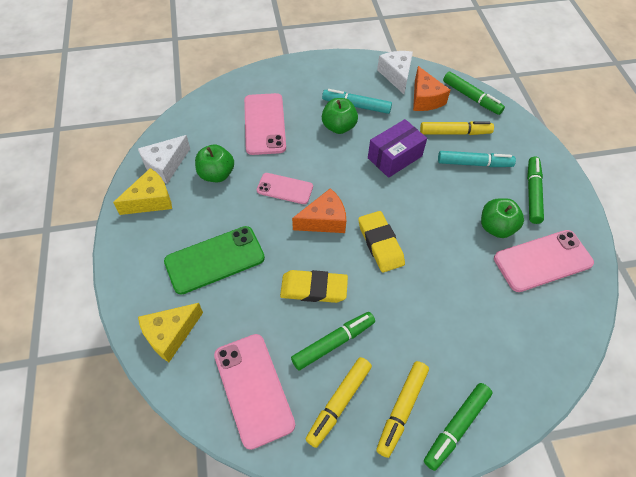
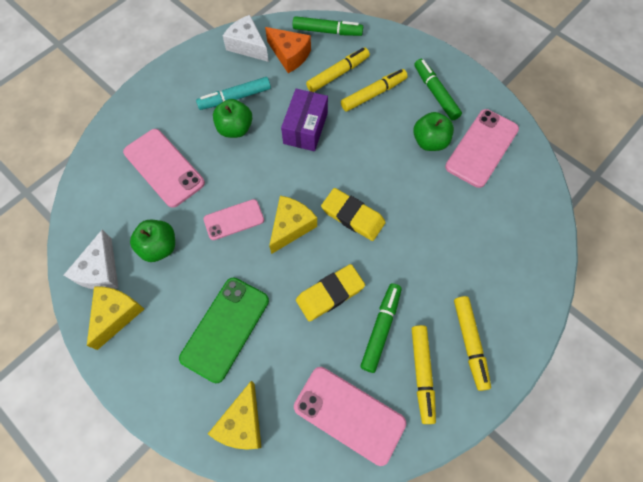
camera: 35 degrees left, 10 degrees up
(324, 220) = (291, 227): orange cheese -> yellow cheese
(456, 427) = (515, 327): green marker -> none
(474, 163) = (373, 94): turquoise marker -> yellow marker

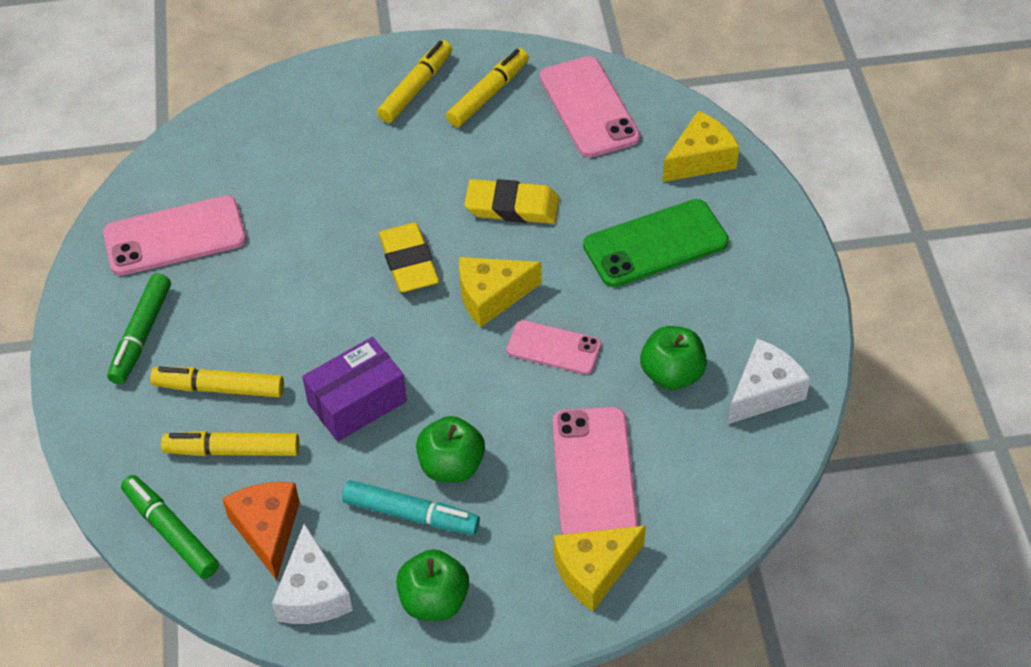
camera: 140 degrees left, 15 degrees down
(116, 315) = (773, 331): yellow cheese -> yellow cheese (594, 571)
(381, 328) = (490, 148): green marker -> none
(430, 141) = (224, 283): green apple -> green apple (434, 600)

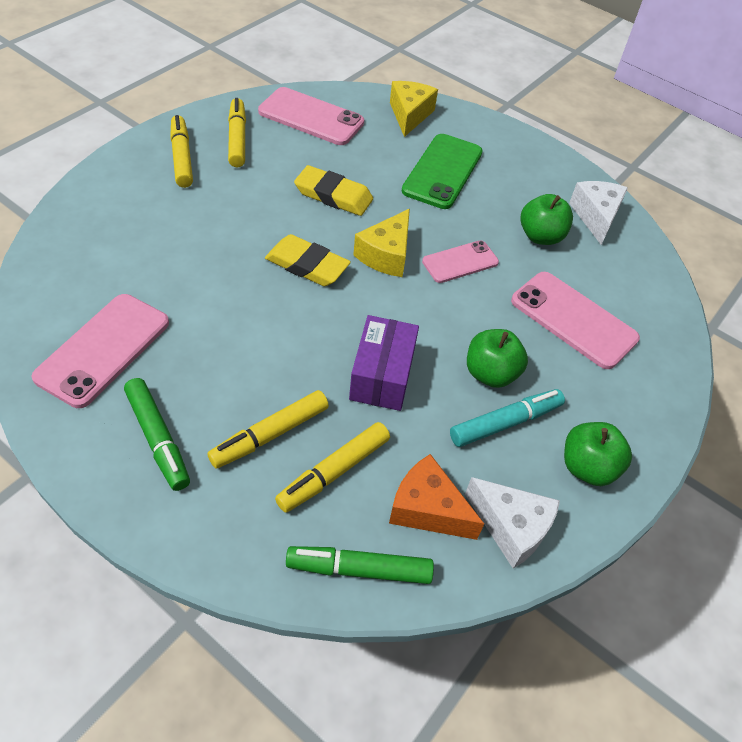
camera: 50 degrees left, 0 degrees up
(512, 207) = (333, 195): yellow eraser -> yellow eraser turned 60 degrees clockwise
(594, 571) = (645, 376): yellow cheese -> none

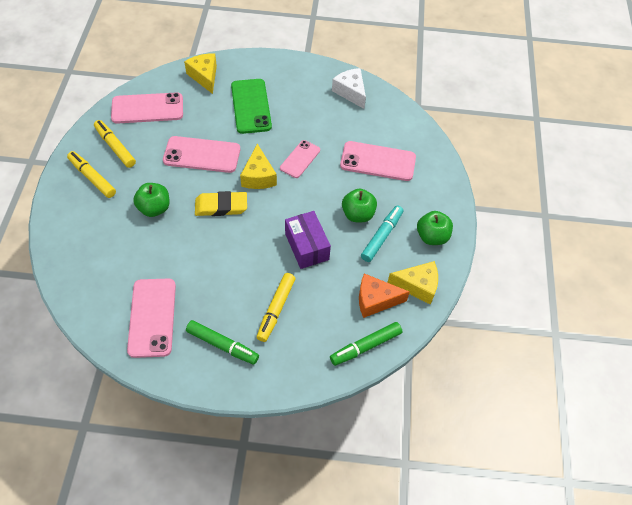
camera: 30 degrees left, 5 degrees up
(333, 195) = (202, 155): yellow eraser -> pink phone
(334, 472) = (320, 309): yellow marker -> none
(511, 527) = (417, 286): white cheese -> yellow cheese
(540, 236) = (330, 120): green apple -> green apple (154, 208)

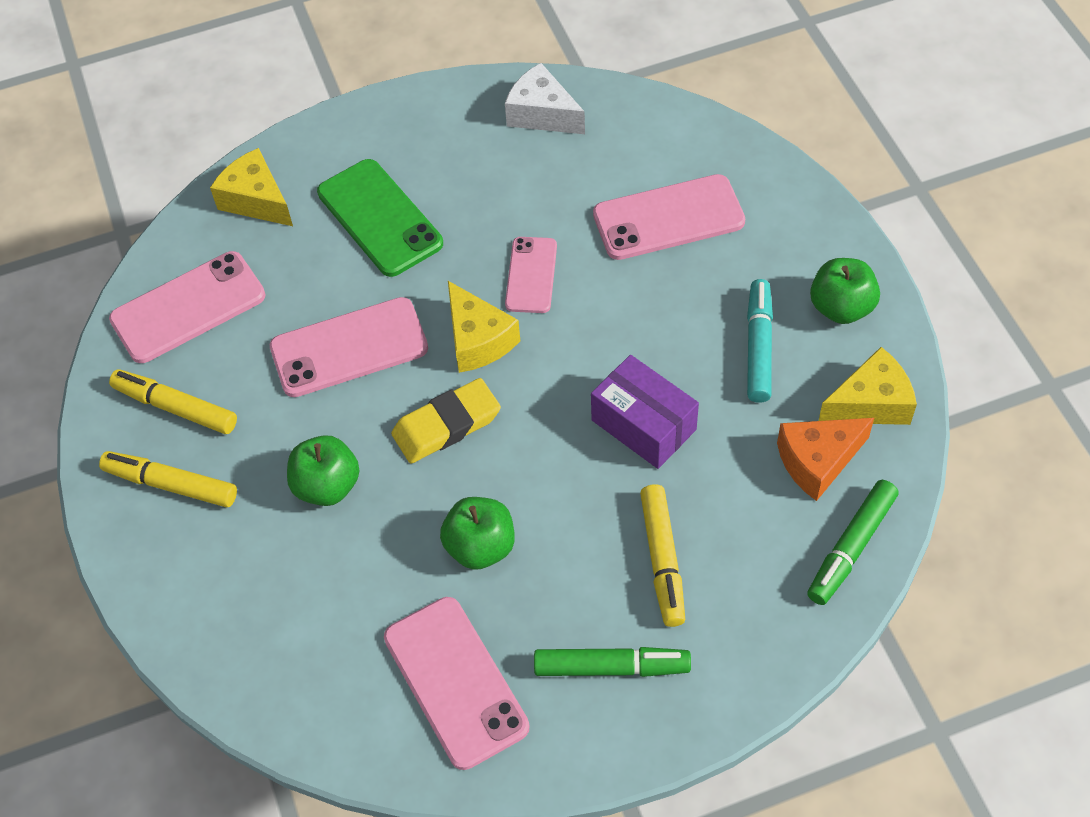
camera: 20 degrees left, 0 degrees up
(358, 214) = (694, 327): green apple -> green apple (480, 547)

